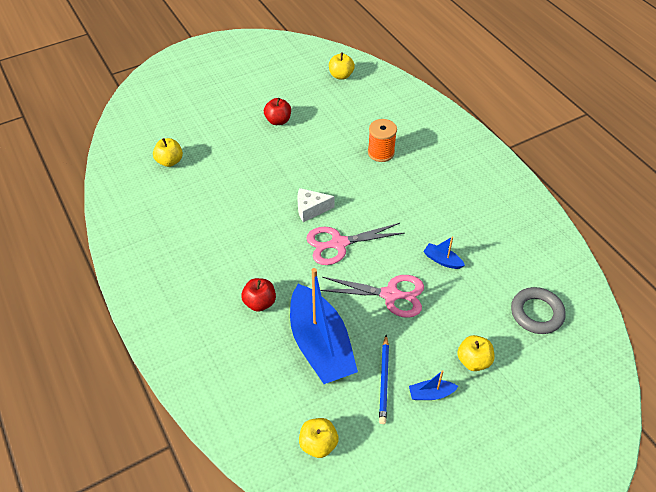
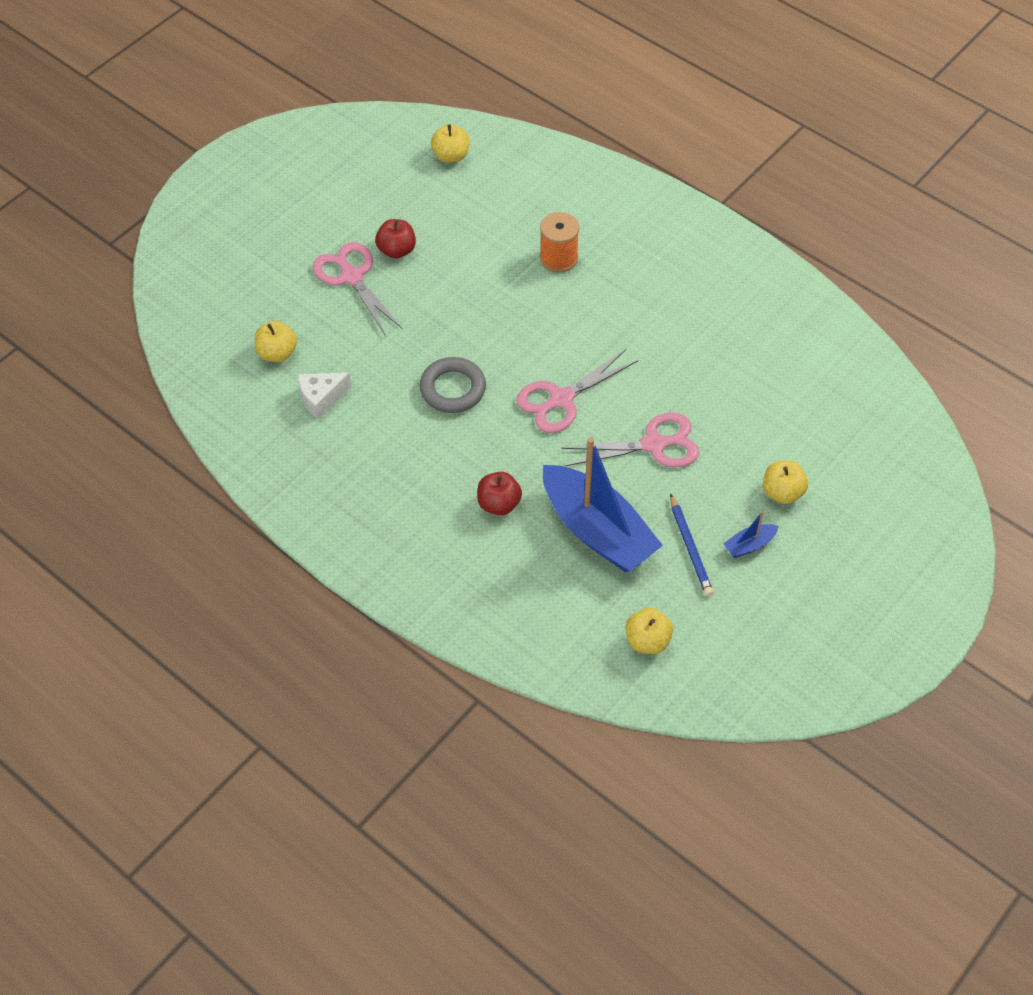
camera: 20 degrees left, 5 degrees up
(241, 129) = (352, 277): none -> pink scissors
(311, 209) = (503, 364): white cheese -> white cheese (321, 398)
(442, 260) = (698, 382): blue boat -> none
(536, 313) = (833, 413): grey ring -> grey ring (453, 389)

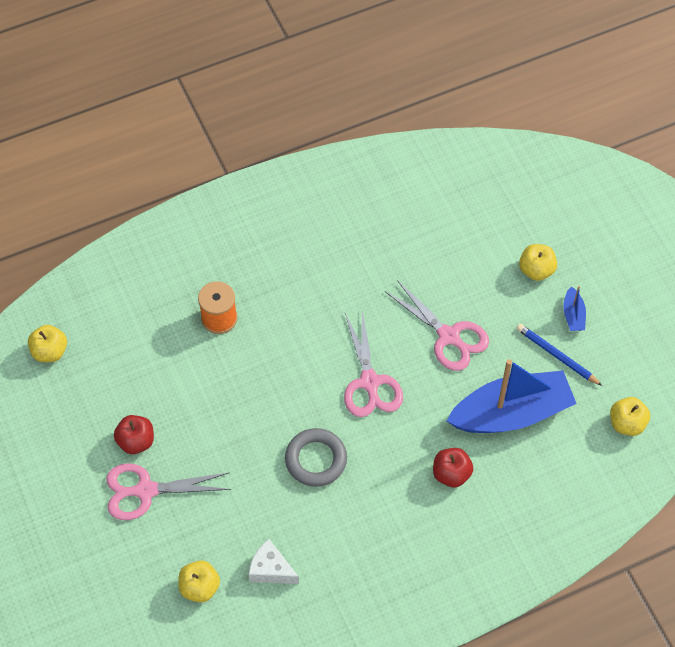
camera: 65 degrees left, 5 degrees up
(321, 398) = (271, 569): white cheese -> white cheese turned 120 degrees clockwise
(653, 444) = (448, 336): pink scissors -> pink scissors turned 120 degrees clockwise
(690, 547) = (557, 356): blue pencil -> blue pencil turned 150 degrees counterclockwise

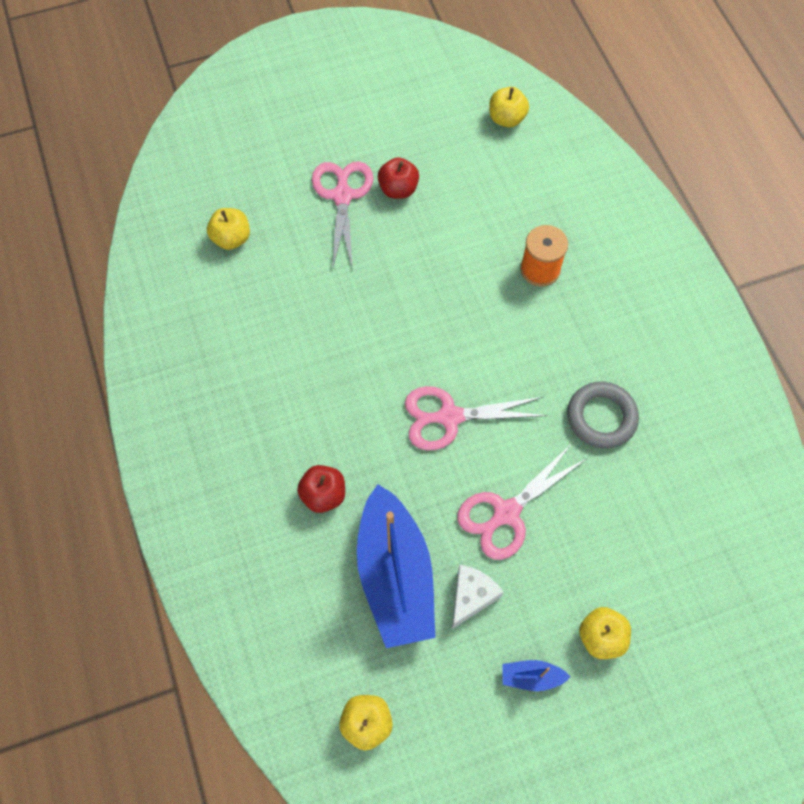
camera: 95 degrees right, 5 degrees up
(271, 569) = (239, 302): white cheese -> white cheese (471, 596)
(316, 460) = (358, 353): grey ring -> grey ring (601, 417)
(557, 356) = (471, 645): blue pencil -> none

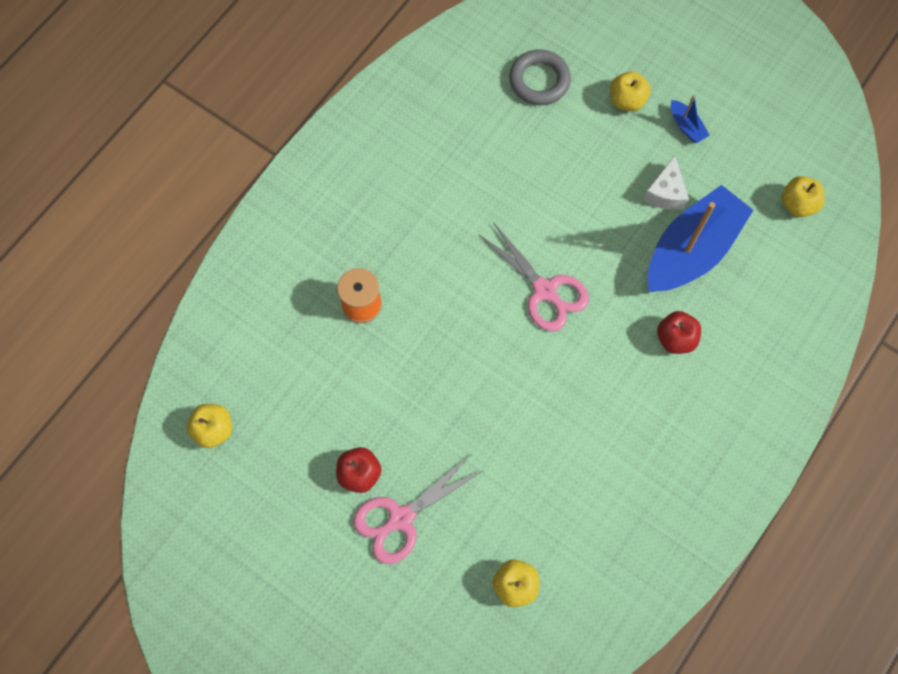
camera: 125 degrees left, 5 degrees up
(471, 596) = (665, 193): white cheese -> white cheese turned 75 degrees counterclockwise
(506, 513) = (588, 206): pink scissors -> none
(601, 417) = (464, 186): grey ring -> grey ring (539, 80)

